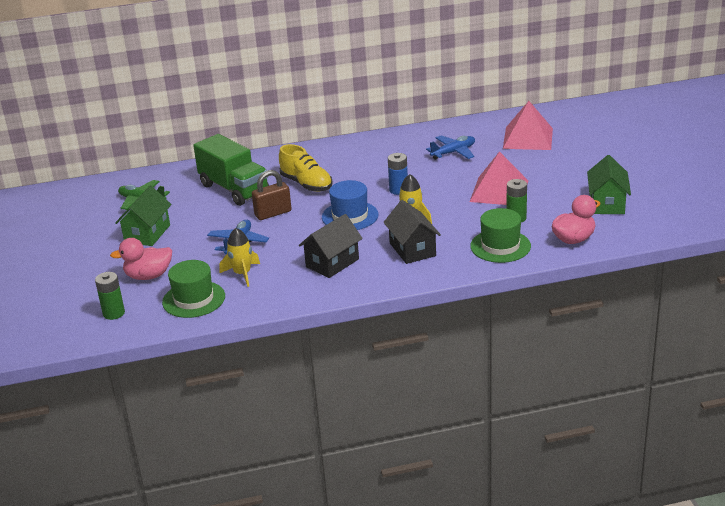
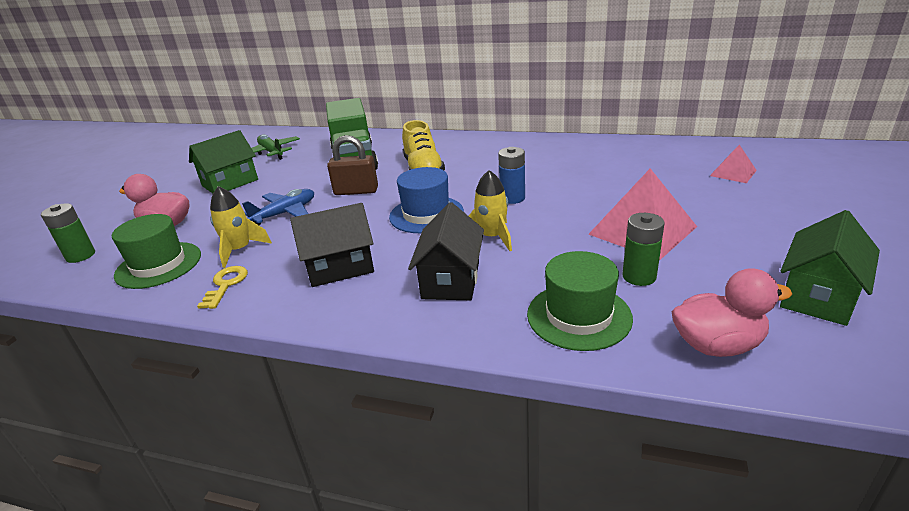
camera: 30 degrees right, 0 degrees up
(267, 294) = (226, 285): none -> yellow key
(453, 152) = (618, 170): blue plane -> none
(528, 138) = (733, 173): pink pyramid -> pink pyramid, size x0.52

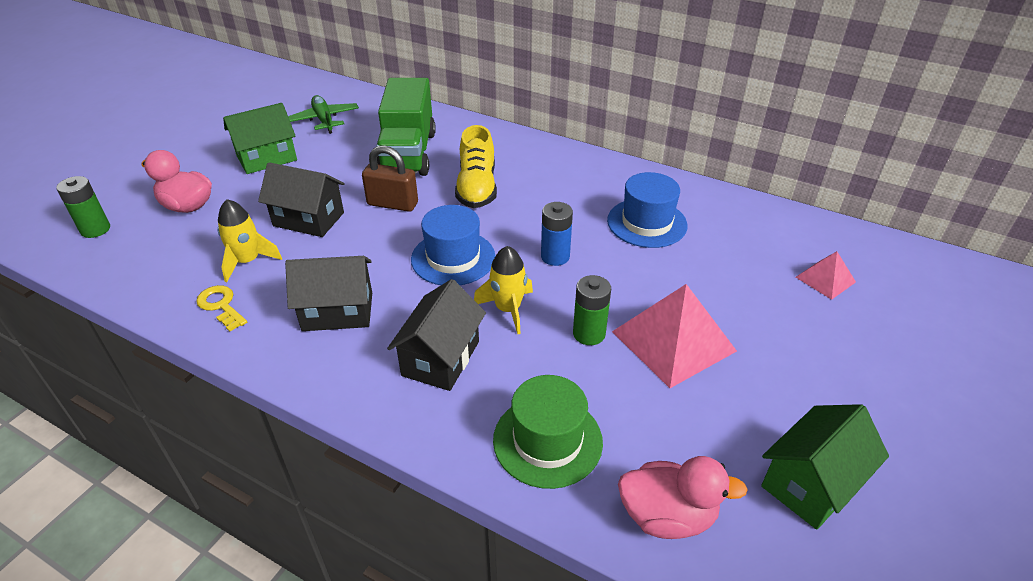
camera: 10 degrees right, 10 degrees up
(158, 265) = (165, 262): green hat -> none
(226, 285) = (221, 306): yellow key -> yellow key turned 60 degrees counterclockwise
(285, 213) = (308, 219): blue plane -> black house
(574, 166) = (647, 223): none -> blue hat
(639, 276) = (635, 405): green battery -> green battery (589, 334)

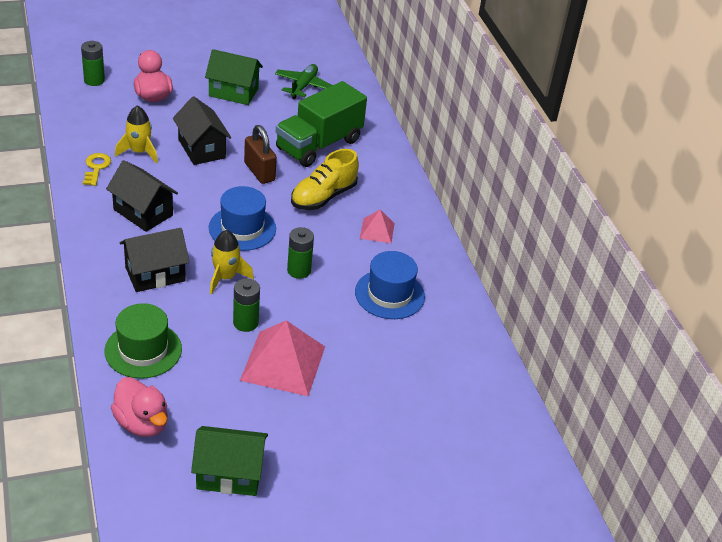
camera: 40 degrees right, 0 degrees up
(555, 256) = (299, 270): blue battery -> green battery
(825, 279) = (438, 411): pink pyramid -> pink pyramid (377, 230)

